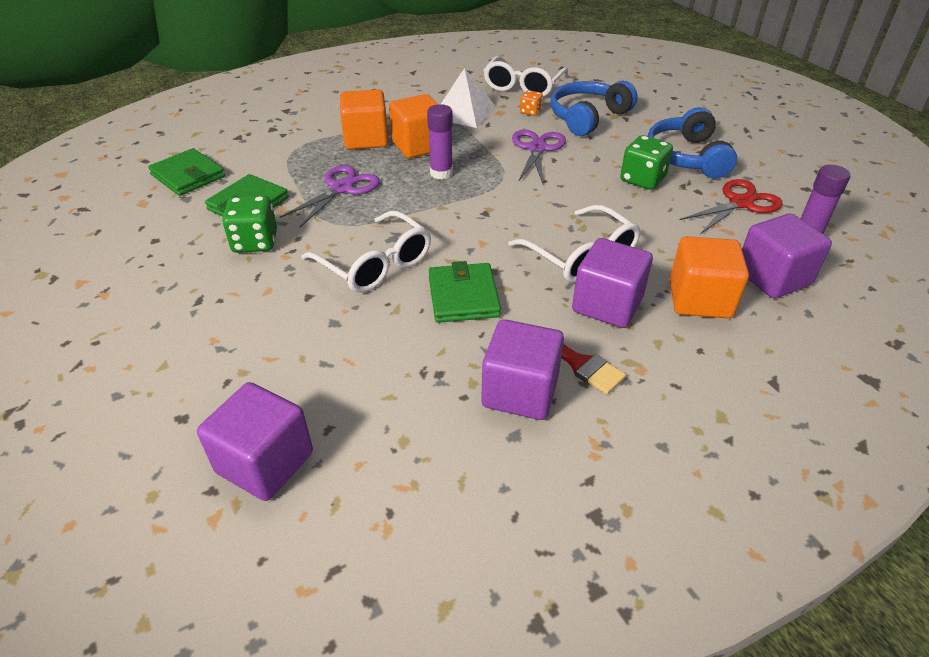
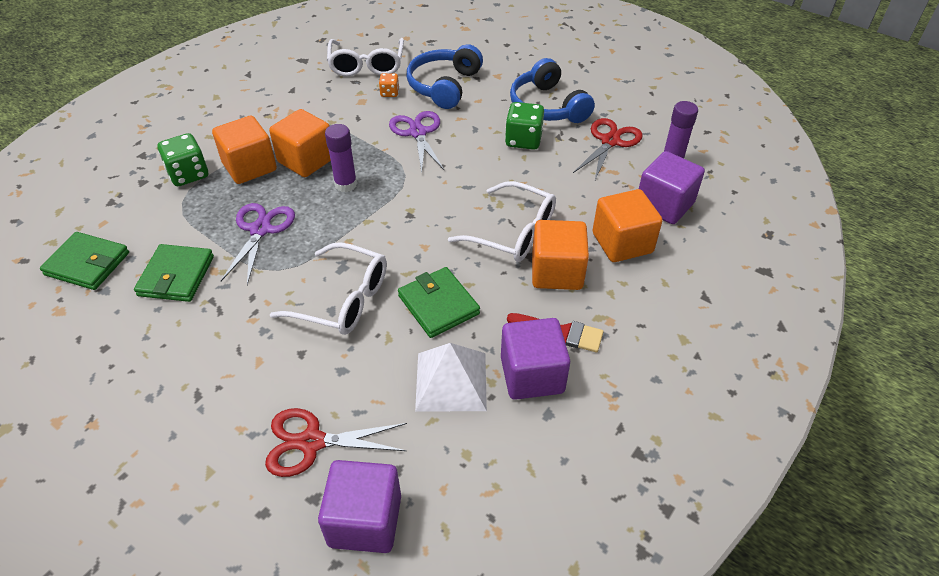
camera: 25 degrees left, 5 degrees up
(255, 242) = (212, 315): green dice -> green dice (188, 174)
(265, 374) = (312, 442): none -> red scissors
(464, 112) = (328, 110): white pyramid -> white pyramid (451, 381)
(607, 304) = (557, 272): purple cube -> orange cube

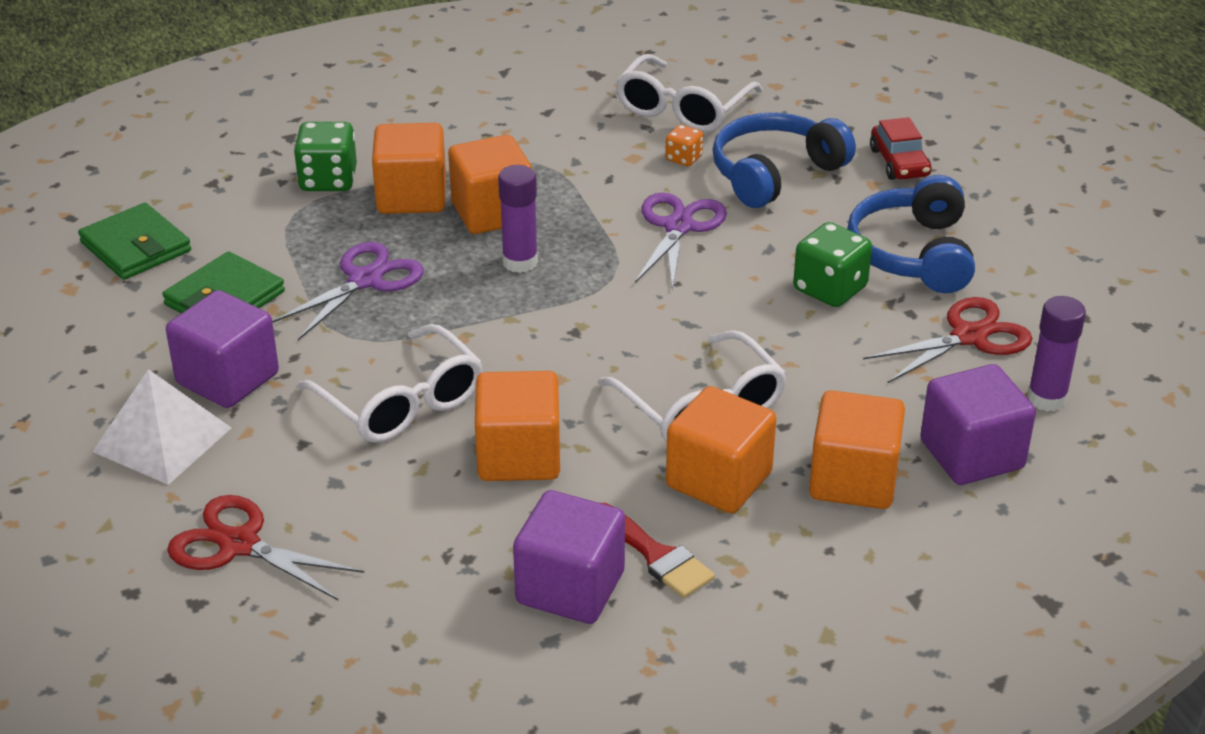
camera: 30 degrees right, 10 degrees down
(365, 520) = (234, 651): purple cube -> purple cube (228, 379)
(438, 305) = (519, 456): green wallet -> orange cube
(451, 381) = (459, 550): white pyramid -> white pyramid (162, 439)
(501, 60) = (899, 163): none -> red car

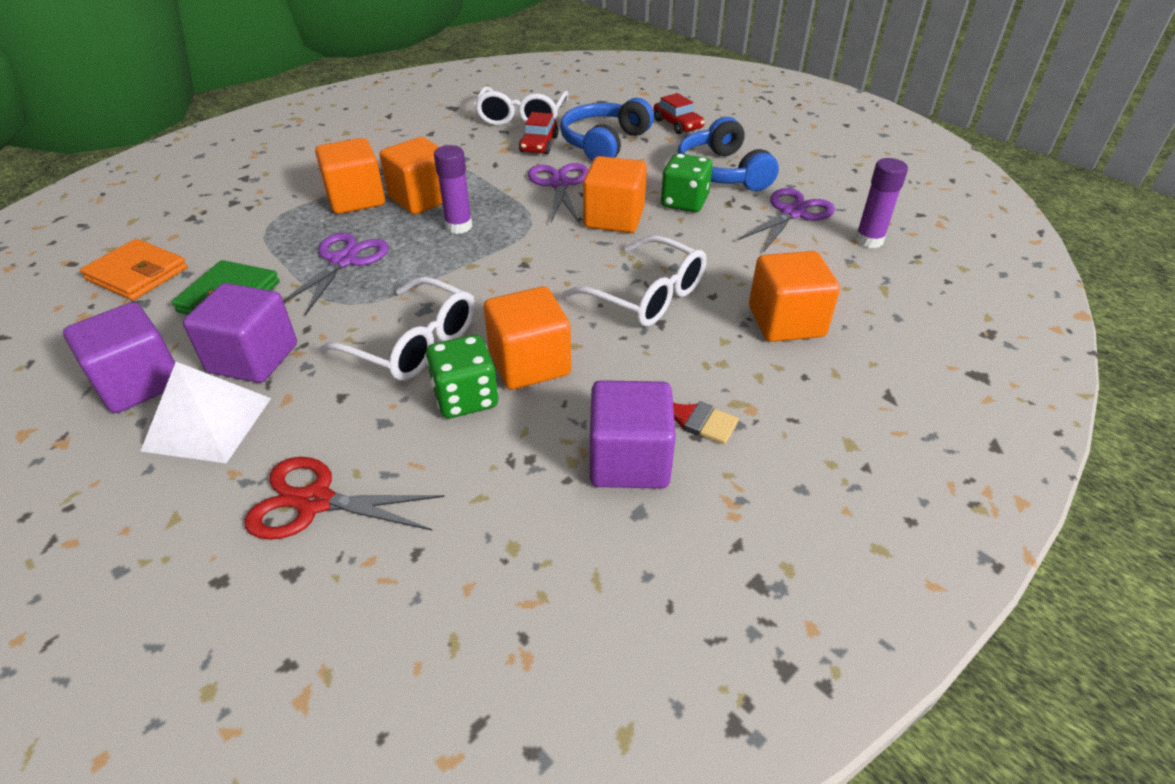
camera: 20 degrees left, 5 degrees up
(136, 247) = (137, 274): green wallet -> orange wallet
(328, 180) = (286, 200): green dice -> green dice (465, 398)
(683, 158) = (539, 144): orange dice -> red car
(719, 480) = (692, 344): orange cube -> orange cube (614, 218)
(969, 337) = (792, 213): red scissors -> purple scissors
(971, 454) = (850, 286): purple cube -> purple cube (139, 383)

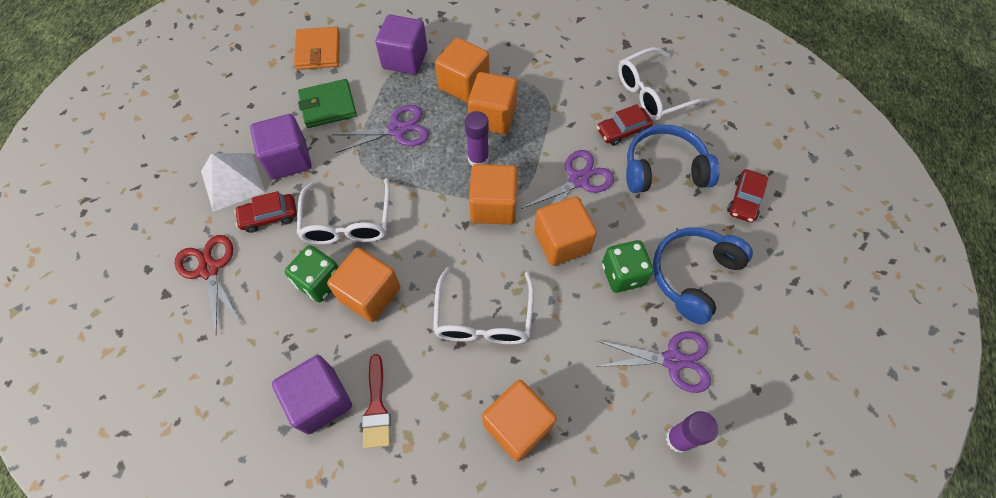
camera: 55 degrees right, 20 degrees up
(139, 383) = (242, 129): purple cube -> purple cube (405, 59)
(313, 408) = (269, 216): none -> red car
(525, 239) = (493, 206): none -> orange cube

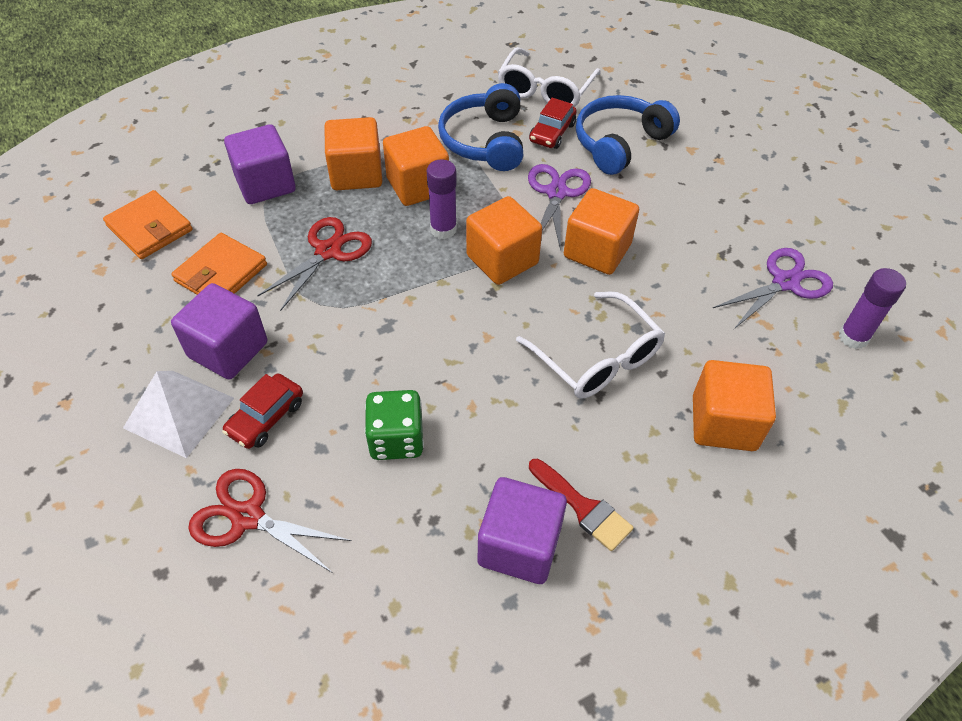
camera: 40 degrees left, 10 degrees down
(328, 106) = (221, 273): green wallet -> orange wallet
(347, 222) = (366, 366): white glasses -> none
(369, 294) = (463, 414): orange cube -> none
(397, 130) = (328, 251): purple scissors -> red scissors
(623, 274) = (676, 244): green dice -> none
(693, 276) = (730, 209): blue headphones -> blue headphones (485, 141)
(744, 200) = (707, 130): red car -> none

